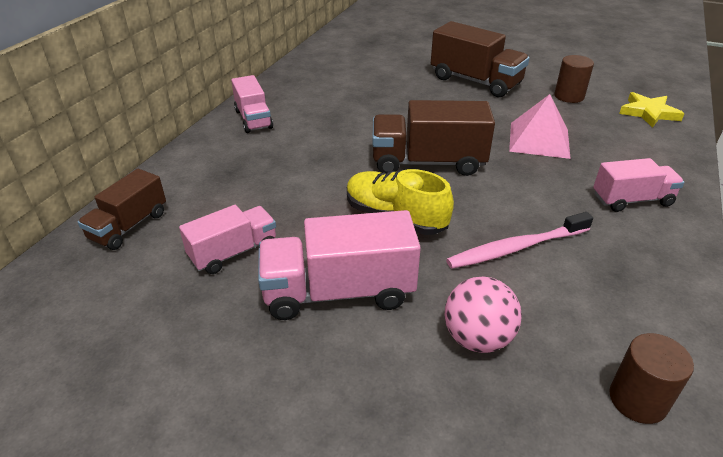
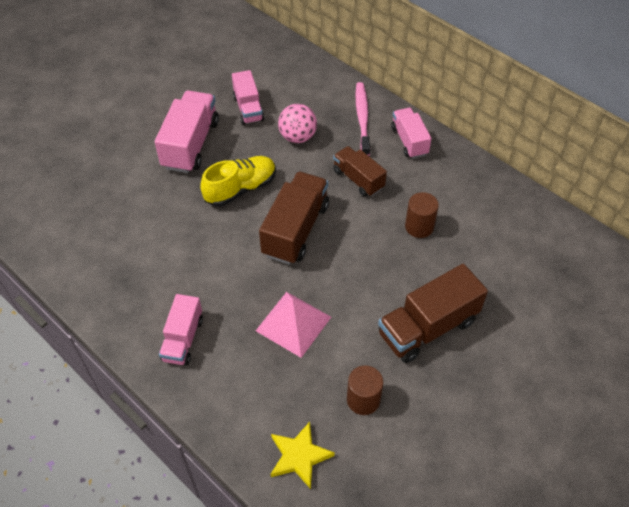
camera: 110 degrees right, 15 degrees up
(129, 226) = (296, 69): brown truck -> brown truck (358, 179)
(253, 119) = (409, 141): pink truck -> pink truck turned 75 degrees clockwise
(477, 338) = (124, 190): pink ball -> pink ball (297, 137)
(516, 248) = (176, 239): pink toothbrush -> pink toothbrush (362, 118)
(637, 399) = (50, 235): brown cylinder -> brown cylinder (419, 226)

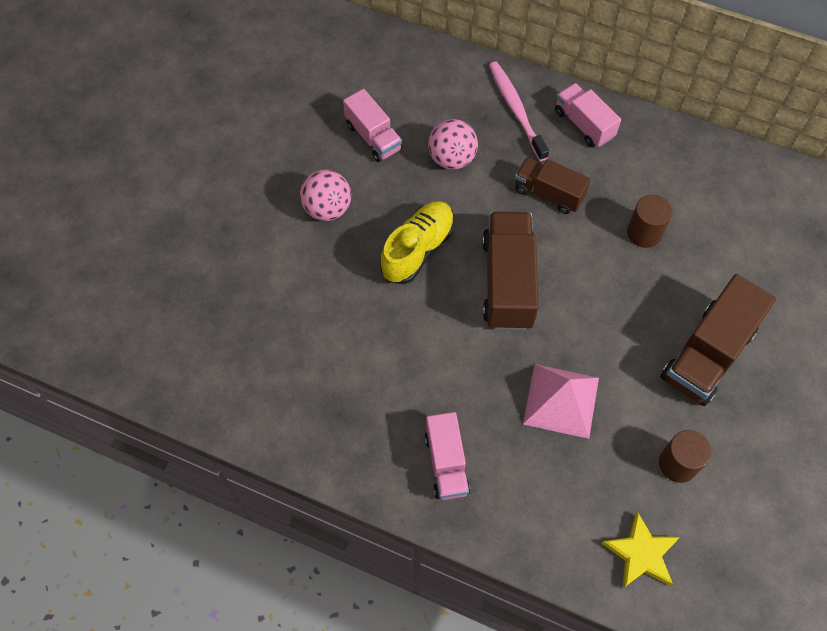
camera: 20 degrees left, 10 degrees up
(190, 144) = (327, 208): pink truck -> pink ball

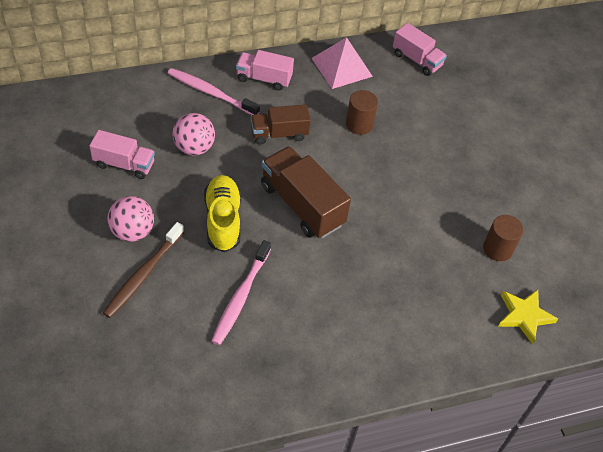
camera: 45 degrees left, 10 degrees down
(303, 256) = (143, 274): none -> brown toothbrush
(371, 336) = (240, 297): none -> pink toothbrush
(446, 463) = (364, 345): pink truck -> pink truck (417, 60)
(561, 400) = (399, 257): pink pyramid -> pink pyramid (342, 67)
(707, 354) = (458, 174): brown truck -> none

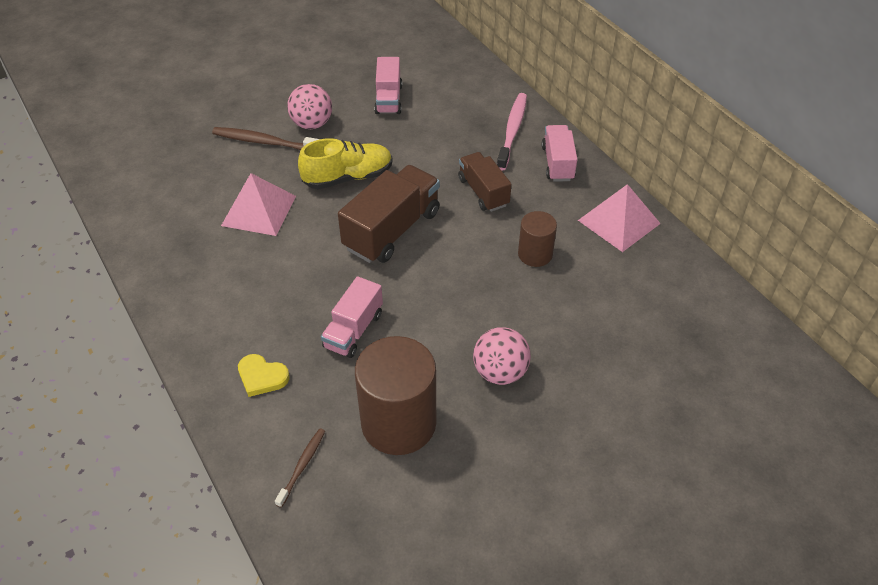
camera: 80 degrees right, 5 degrees down
(194, 147) = (432, 137): pink ball -> pink ball (500, 372)
(240, 297) = (259, 210): pink toothbrush -> pink pyramid
(417, 60) = (681, 289): pink truck -> pink truck (353, 330)
(437, 328) = (262, 377): none -> yellow heart
(497, 249) = (398, 423): brown cylinder -> brown cylinder, size x1.85
(524, 316) = (302, 466): yellow star -> brown toothbrush

